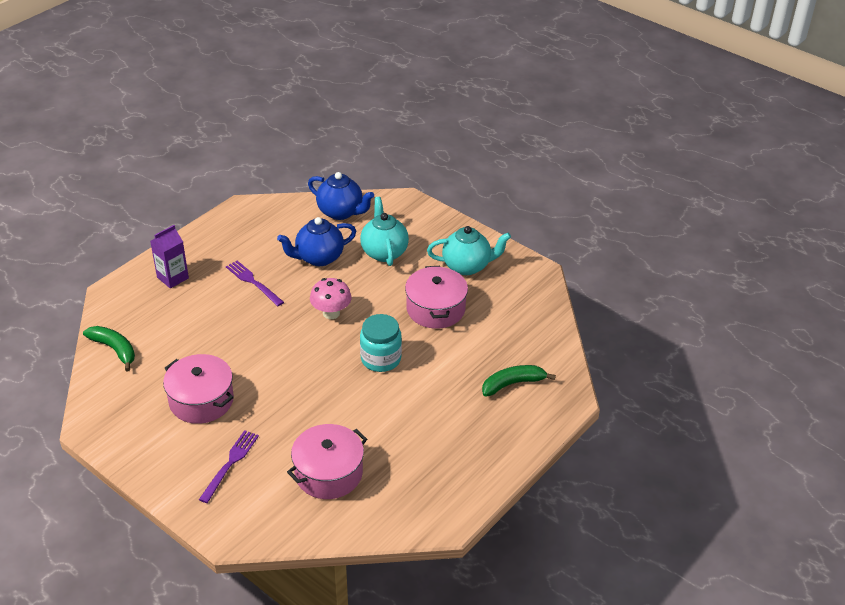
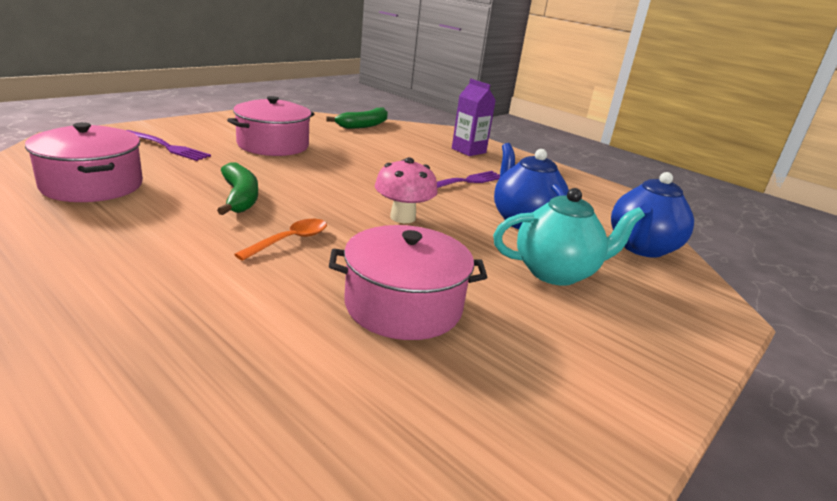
camera: 90 degrees right, 15 degrees down
(381, 359) = (290, 240): turquoise jar -> orange spoon
(467, 266) = (543, 365): turquoise teapot -> none
(512, 384) = (127, 377): green banana -> green banana (240, 197)

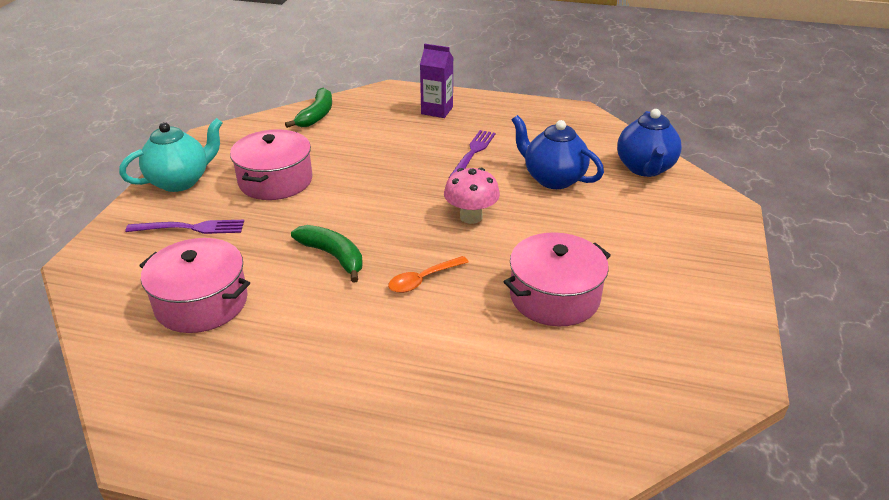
camera: 25 degrees left, 10 degrees up
(290, 240) = (423, 280): orange spoon -> orange spoon turned 135 degrees counterclockwise
(556, 273) = (614, 220): turquoise teapot -> turquoise teapot (180, 181)

